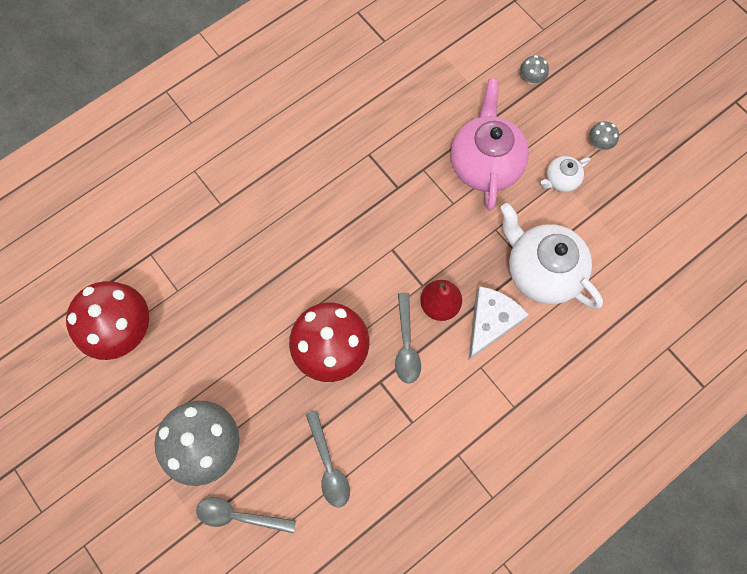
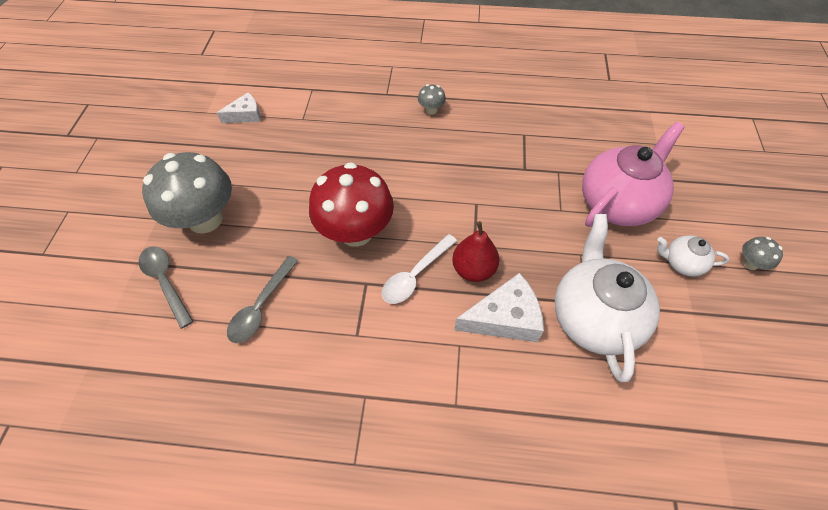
camera: 45 degrees right, 15 degrees down
(123, 330) = (245, 115): red mushroom -> white cheese
(406, 345) = (415, 275): grey spoon -> white spoon
(531, 79) = (720, 175): grey mushroom -> grey mushroom (431, 110)

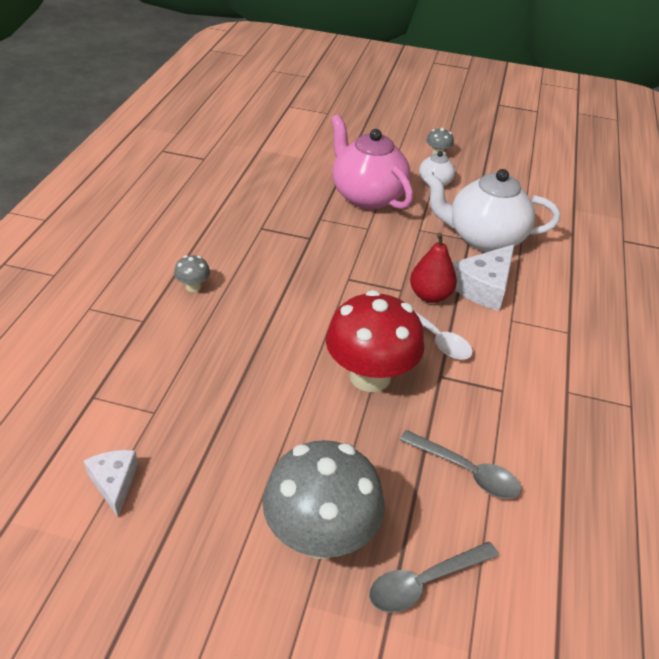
camera: 85 degrees left, 15 degrees down
(504, 318) = (484, 287): white cheese -> white cheese turned 135 degrees counterclockwise

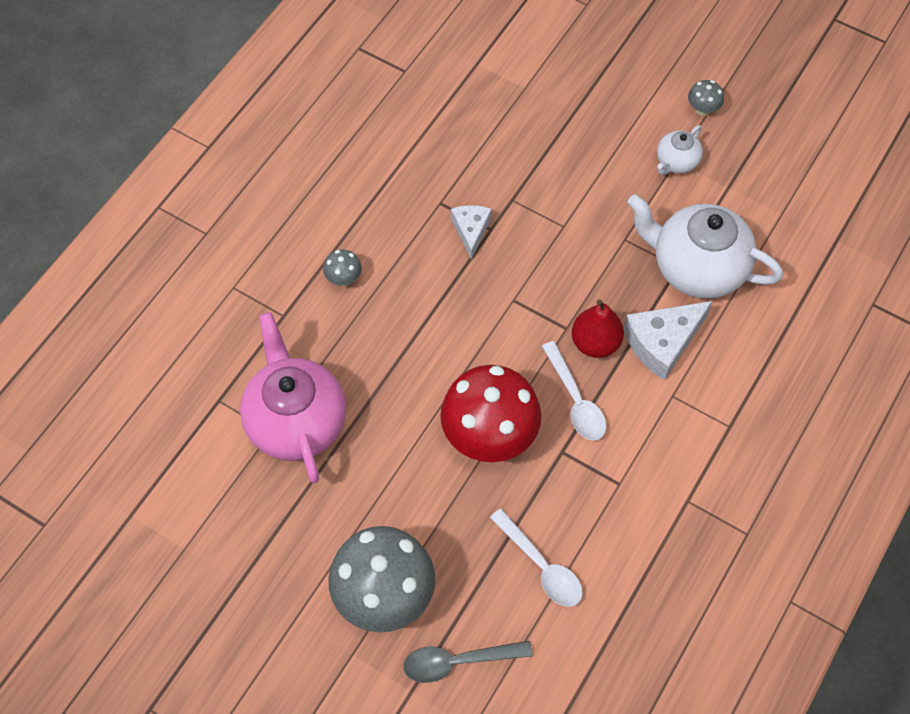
camera: 20 degrees right, 20 degrees up
(114, 482) = (221, 499): white cheese -> white cheese (471, 230)
(367, 196) = (582, 171): pink teapot -> pink teapot (296, 421)
(466, 471) = (541, 566): grey spoon -> white spoon

